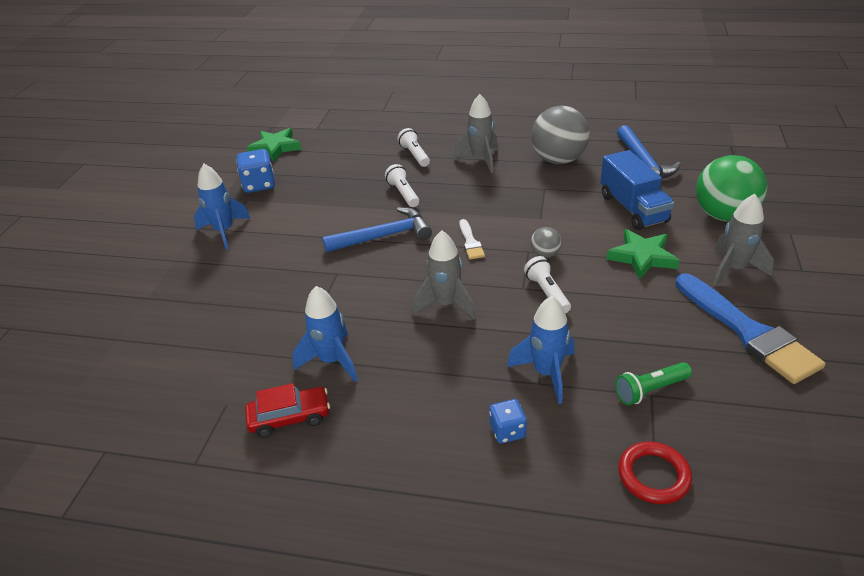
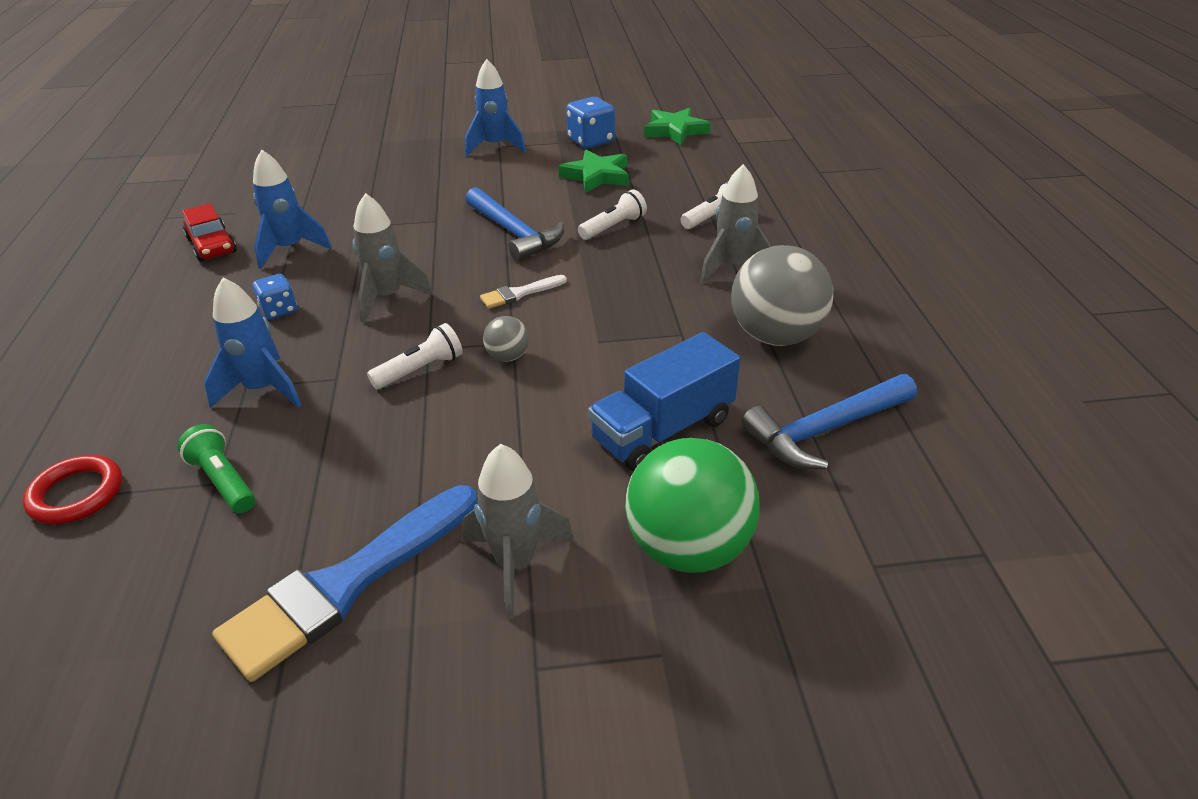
camera: 70 degrees right, 0 degrees up
(507, 431) = (171, 374): blue dice -> blue dice (279, 310)
(642, 257) = (525, 451): green star -> green star (597, 176)

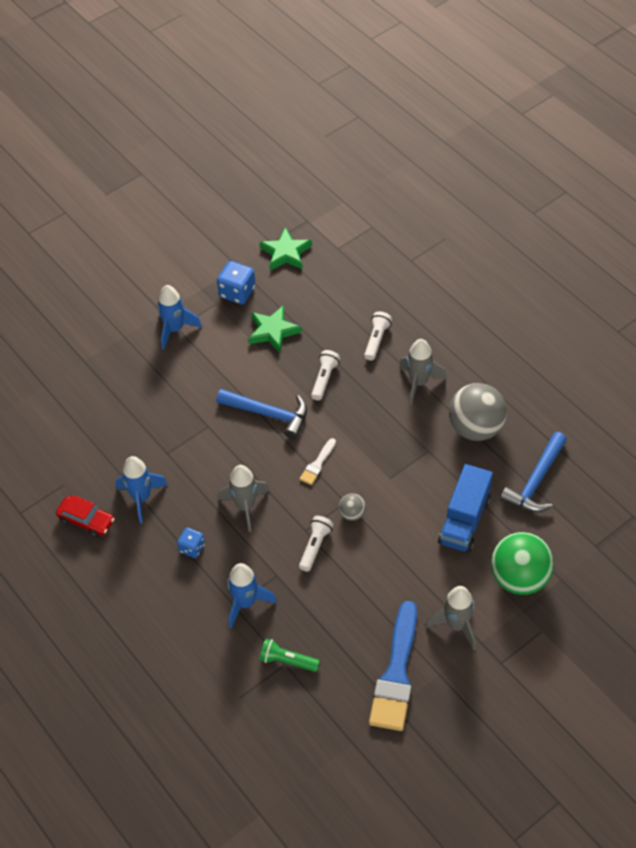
camera: 30 degrees left, 15 degrees up
(77, 494) = (225, 706): red ring -> none

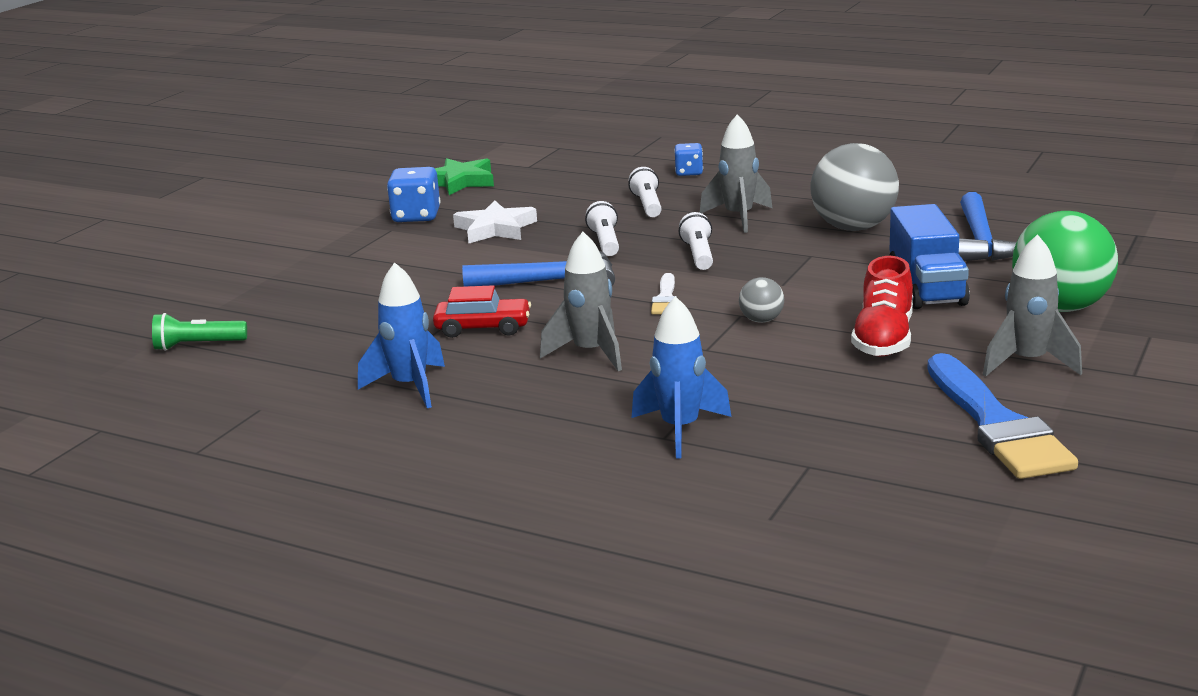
camera: 25 degrees left, 30 degrees down
(86, 521) = (328, 429): red car -> red car (483, 328)
(175, 329) = (345, 257): blue rocket -> none
(192, 548) = (538, 407): blue dice -> blue dice (689, 172)
(273, 331) = (495, 229): green star -> white star
(287, 661) = (810, 461): green flashlight -> green flashlight (198, 345)
(315, 546) = (736, 357): white flashlight -> white flashlight (699, 255)
(401, 565) = (883, 339): none -> red shoe

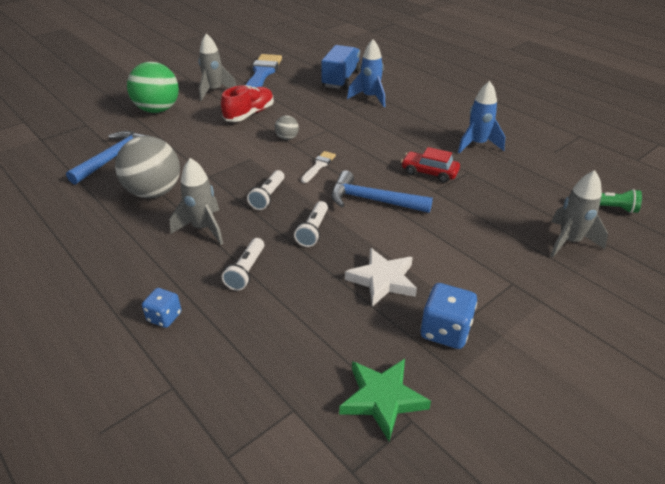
camera: 160 degrees left, 15 degrees up
(590, 353) = (382, 141): grey rocket -> grey rocket (569, 242)
(926, 287) = (190, 136): blue truck -> blue truck (341, 79)

